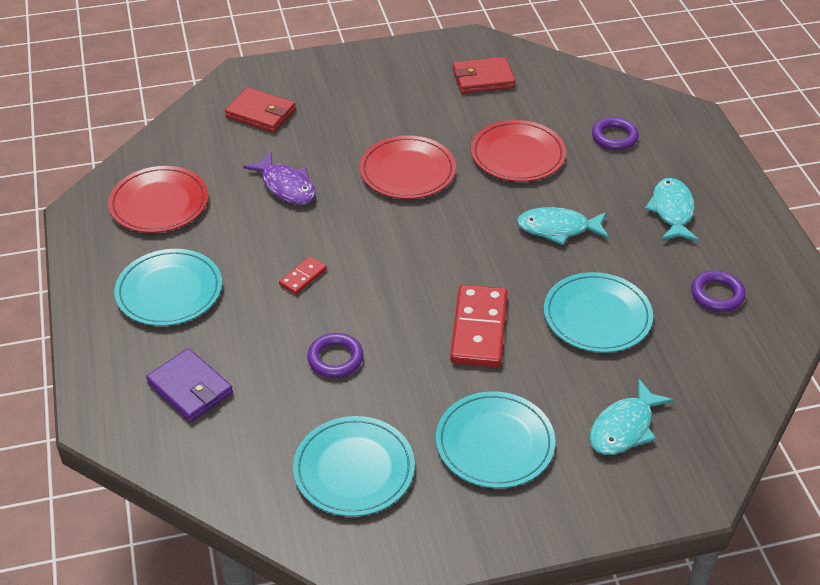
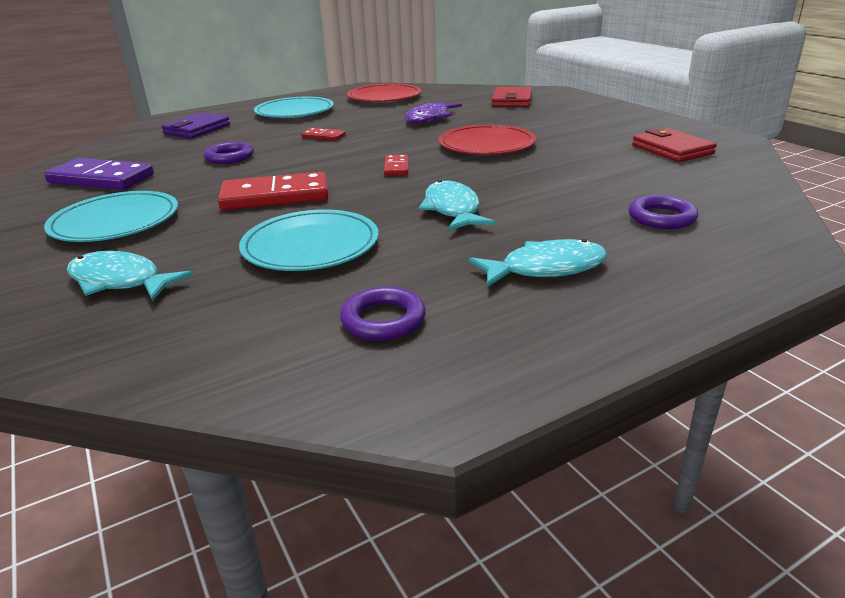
camera: 75 degrees right, 15 degrees down
(354, 469) = (101, 179): turquoise plate -> purple domino
(440, 240) = (396, 167): none -> red domino
(517, 155) = (562, 178): red plate -> none

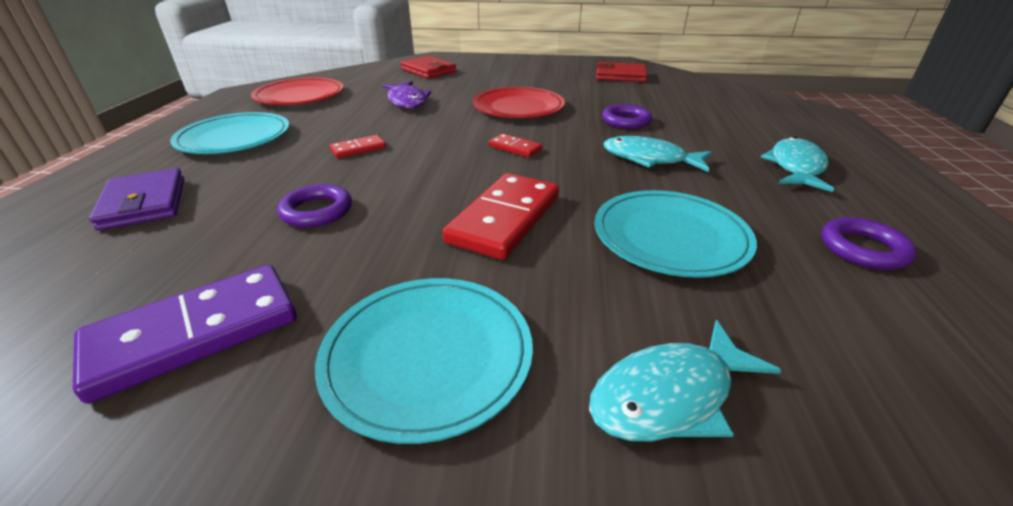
camera: 55 degrees left, 5 degrees up
(661, 218) = (735, 114): purple ring -> purple ring (626, 121)

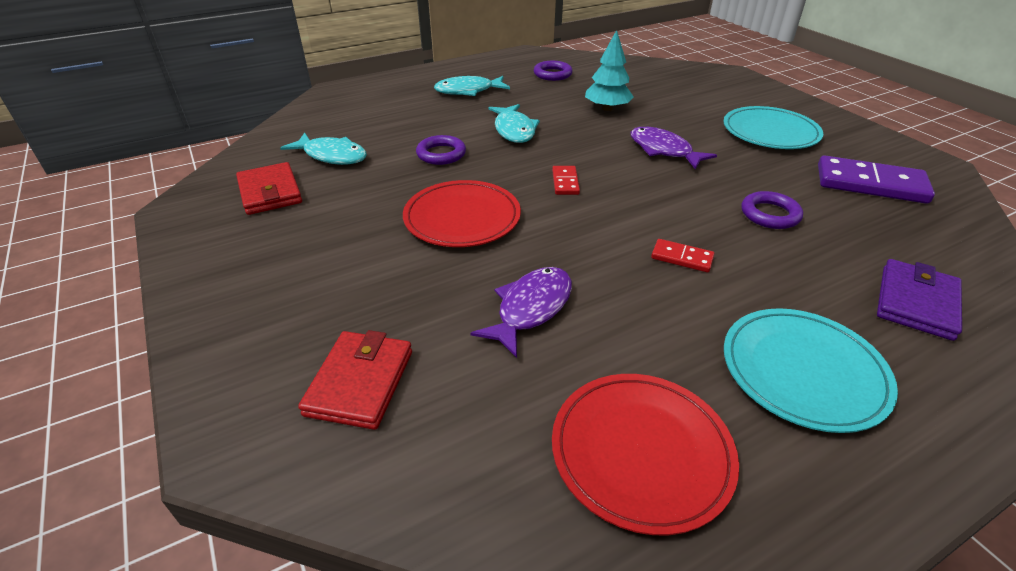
camera: 125 degrees left, 5 degrees up
(505, 219) = (663, 150): red domino -> purple fish
(669, 395) = (704, 93): turquoise fish -> turquoise fish (332, 156)
(670, 237) = (607, 108): turquoise plate -> turquoise tree

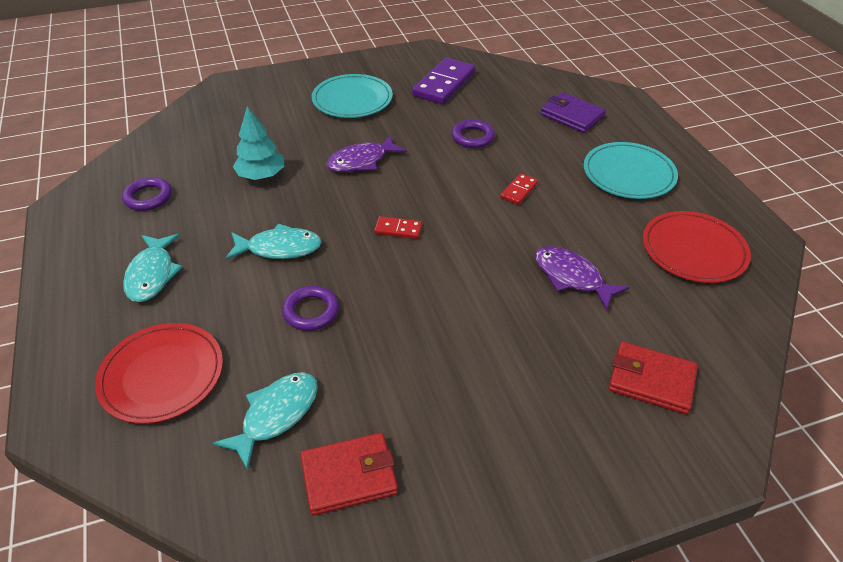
camera: 80 degrees left, 5 degrees up
(462, 217) = (442, 305): red plate -> red plate (162, 375)

